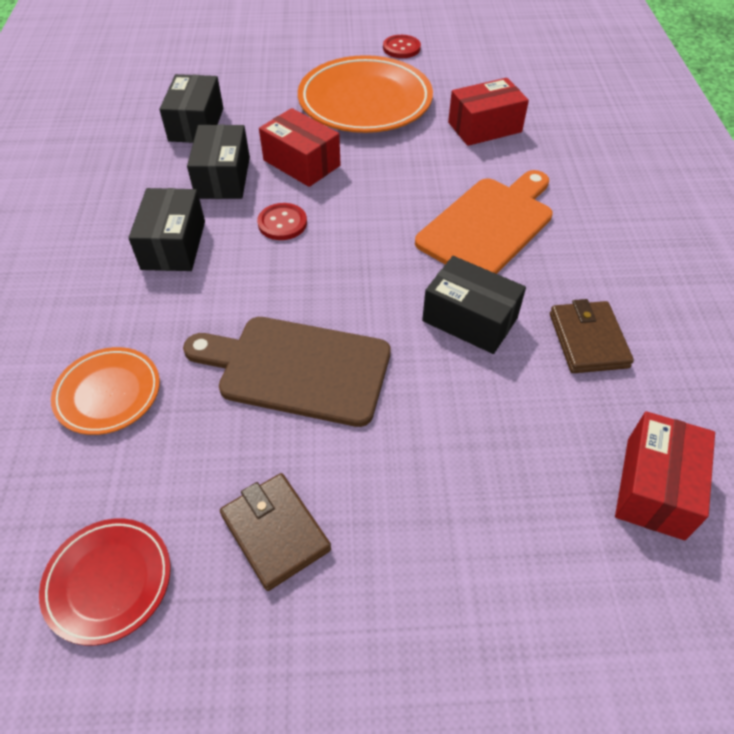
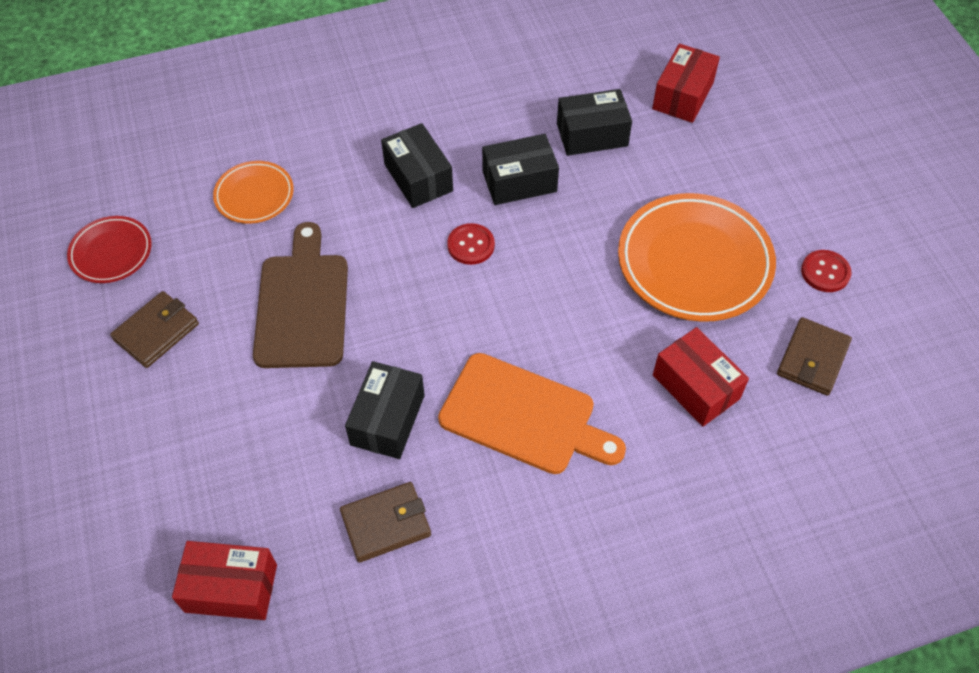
camera: 75 degrees right, 5 degrees up
(173, 245) = (418, 178): black box -> black box turned 75 degrees clockwise
(301, 163) = (564, 235): red box -> red box (683, 96)
(475, 71) = (812, 359): none -> brown wallet

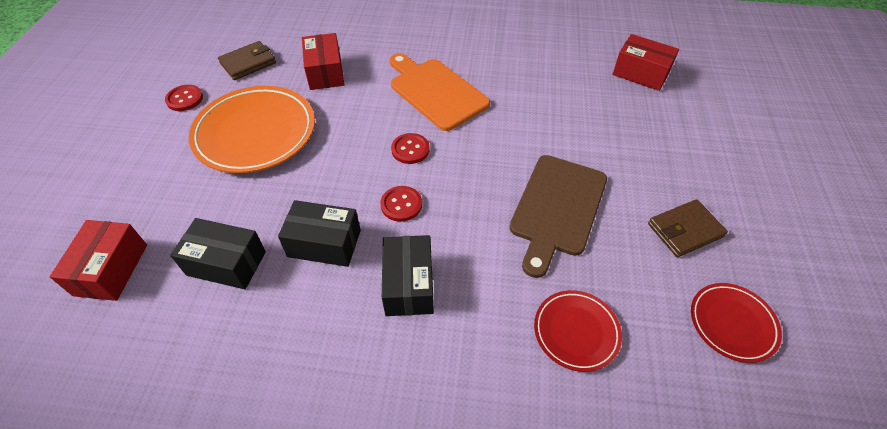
camera: 155 degrees left, 5 degrees down
(254, 195) = (576, 332): orange plate -> red plate
(386, 524) = (543, 72): brown wallet -> none
(387, 420) = (521, 116): black box -> none
(502, 313) = (410, 149): none -> red button
(683, 96) = (111, 269): red box -> red box turned 45 degrees counterclockwise

